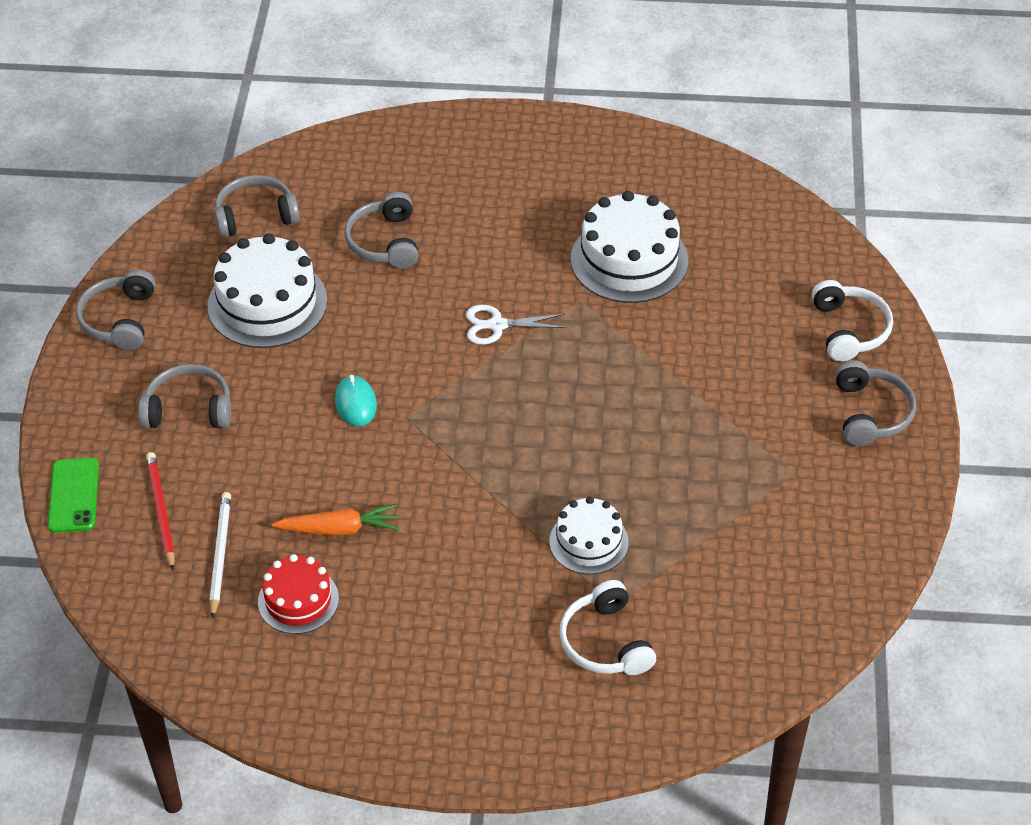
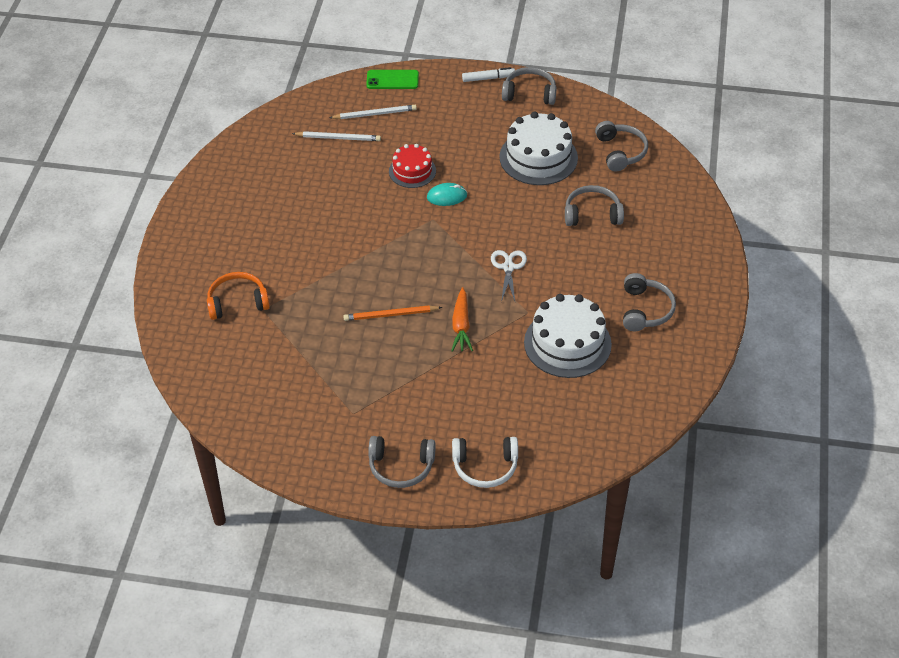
camera: 95 degrees right, 0 degrees up
(79, 371) = (488, 78): none -> white marker
(161, 511) = (374, 114): red pencil -> white pencil
(189, 409) = (452, 124): grey headphones -> grey headphones (645, 310)
(298, 600) = (299, 169): red cake -> red cake (412, 171)
(339, 529) = (347, 187): orange carrot -> orange carrot (461, 325)
(588, 542) = (315, 300): white cake -> none
(605, 448) = (391, 315): none -> orange pencil
(605, 642) = (237, 302): white headphones -> orange headphones

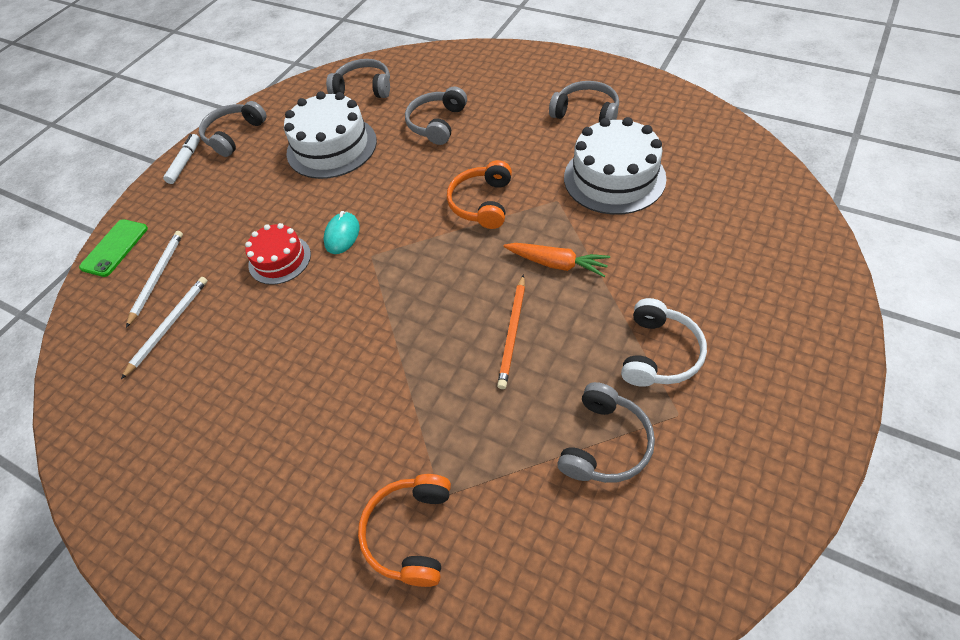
camera: 65 degrees left, 5 degrees up
(401, 467) = (785, 377): grey headphones -> grey headphones (605, 443)
(485, 467) = (792, 287): white headphones -> white headphones (659, 353)
(508, 267) = (482, 203): white scissors -> orange headphones

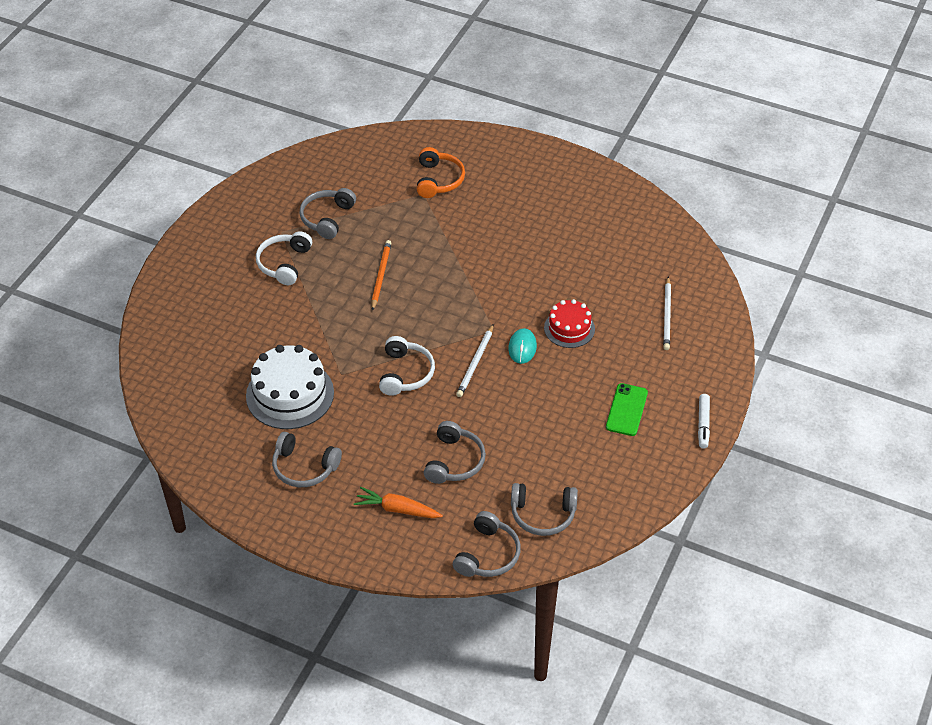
camera: 170 degrees right, 5 degrees down
(115, 248) = (720, 340): green phone -> green phone (626, 410)
(168, 326) = (637, 280): white pencil -> white pencil (475, 362)
(234, 135) = (667, 456): grey headphones -> grey headphones (488, 554)
(332, 147) = (557, 437): white cake -> none
(482, 203) = (405, 373): orange headphones -> white headphones
(556, 264) = (346, 322): orange carrot -> orange carrot (397, 509)

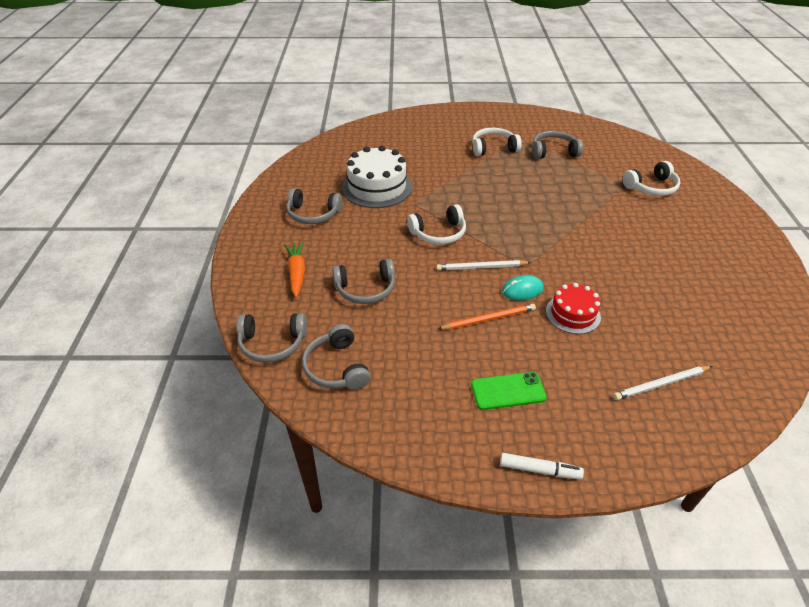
camera: 65 degrees right, 5 degrees down
(304, 467) = (313, 214): grey headphones -> grey headphones turned 75 degrees counterclockwise
(380, 276) = (524, 191): orange pencil -> orange pencil (488, 319)
(438, 180) = (651, 187): orange headphones -> white headphones
(703, 424) = (539, 470): white marker -> white marker turned 150 degrees counterclockwise

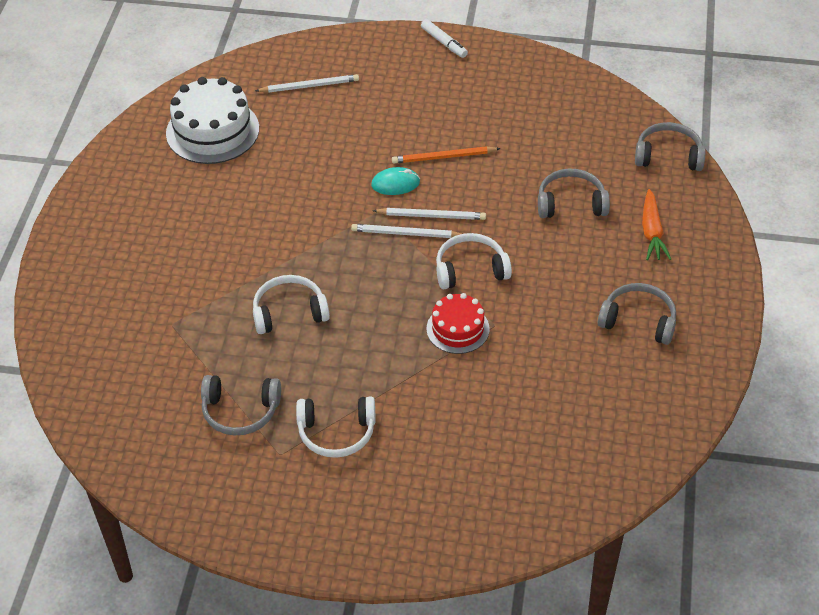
camera: 170 degrees left, 5 degrees up
(336, 367) = (603, 128): grey headphones -> none
(377, 187) = (544, 363): white cake -> white cake (212, 131)
(496, 252) = (406, 234): none -> white pencil
(508, 391) = (448, 94): green phone -> none
(539, 470) = (444, 43): white marker -> white marker turned 150 degrees counterclockwise
(573, 314) = (354, 153): red cake -> red cake (458, 329)
(651, 187) = (140, 315): white headphones -> white headphones (289, 312)

